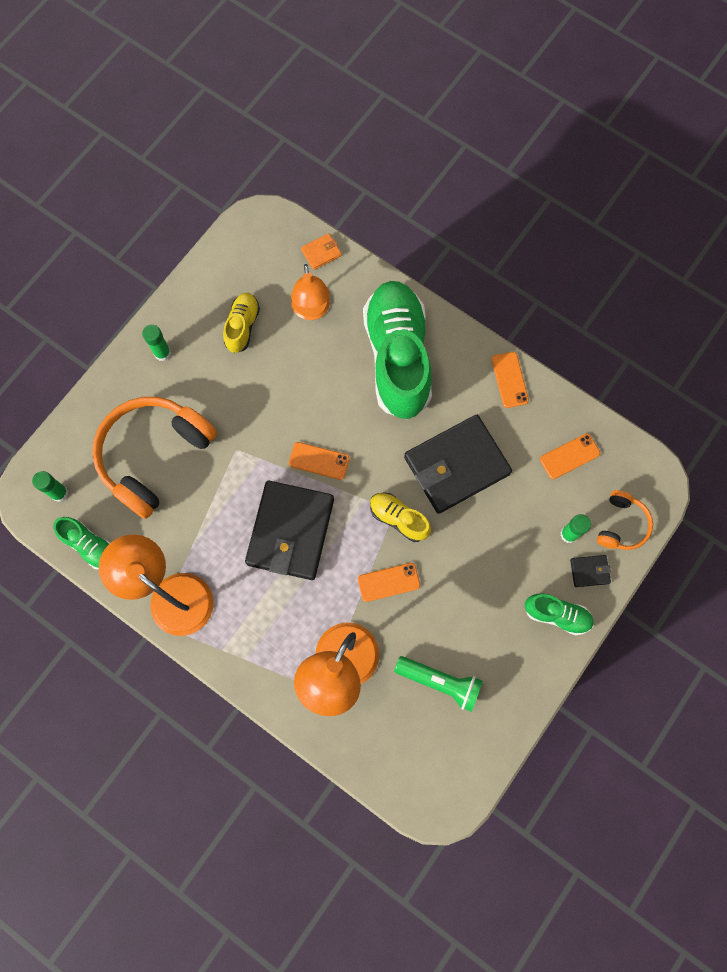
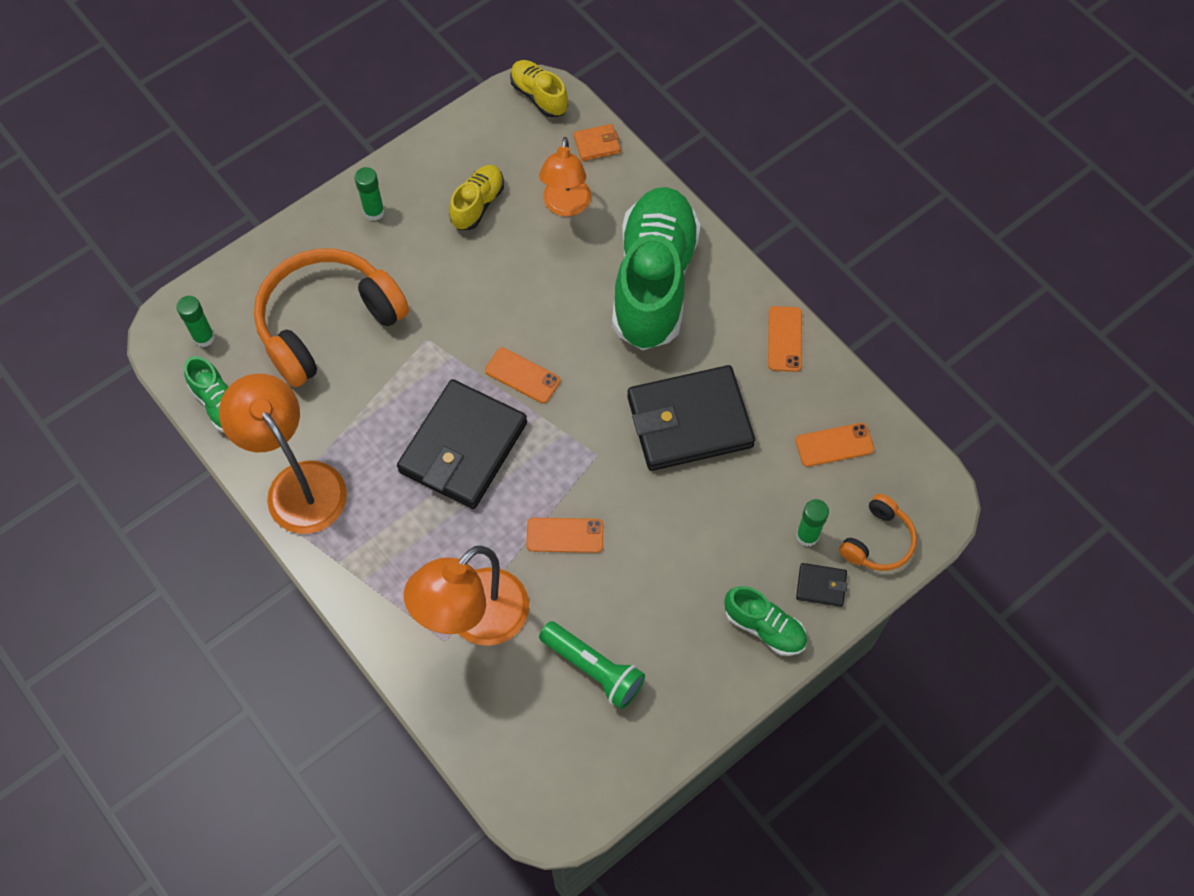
camera: 15 degrees right, 10 degrees down
(398, 519) = (599, 465): yellow shoe -> yellow shoe (539, 96)

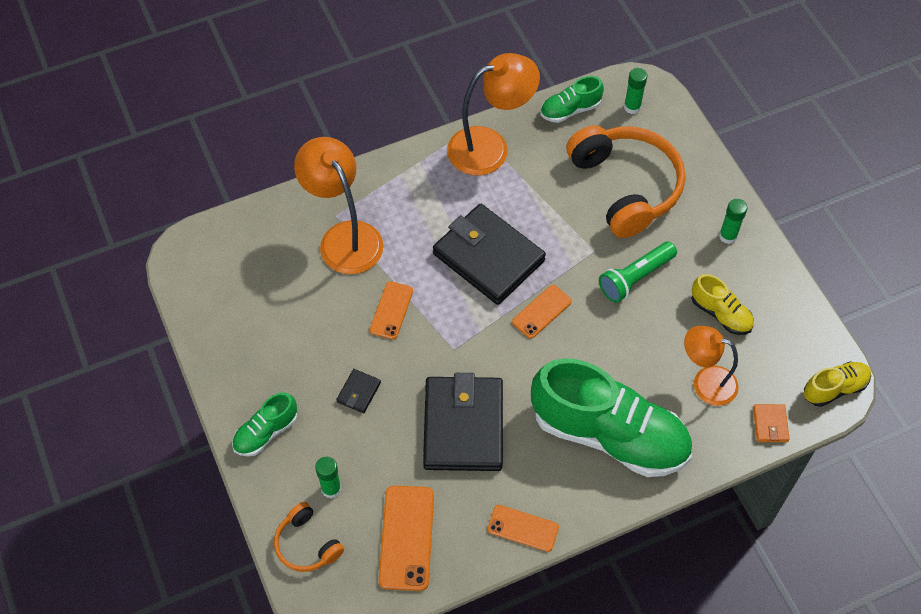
camera: 105 degrees right, 5 degrees down
(593, 669) = (278, 305): green flashlight -> green flashlight (635, 278)
(821, 586) = (284, 486): black wallet -> black wallet (359, 392)
(834, 445) = (406, 538): orange phone -> orange phone, size x1.57

